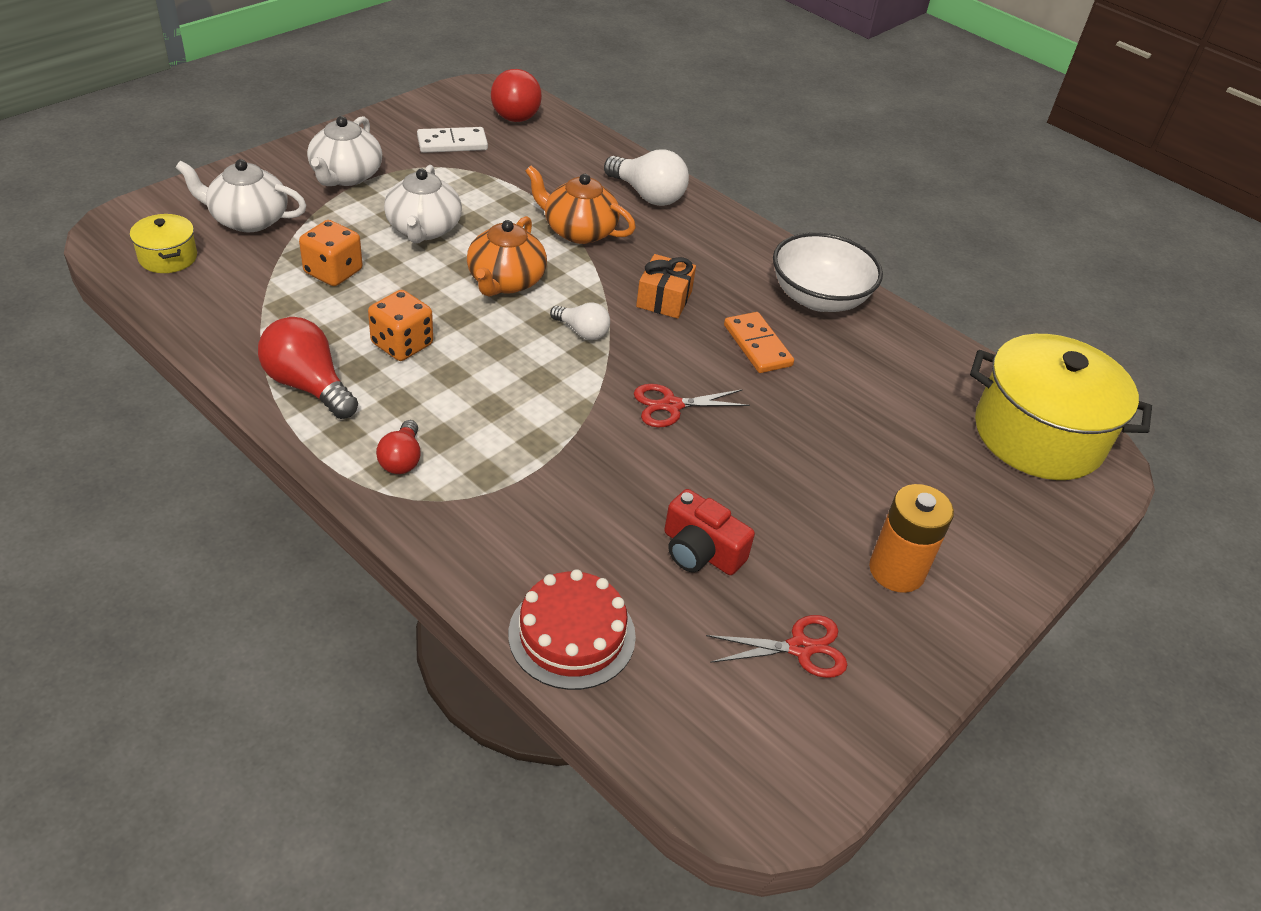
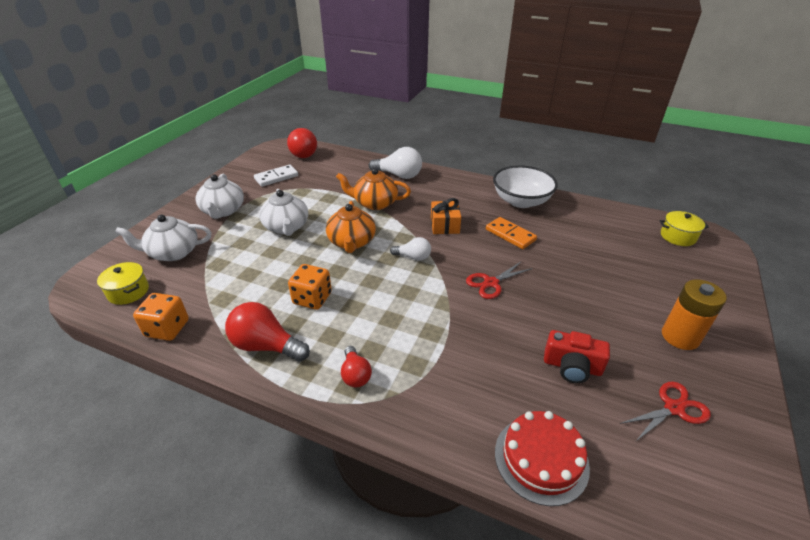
camera: 15 degrees left, 5 degrees down
(333, 272) = (244, 268): orange dice -> orange dice (167, 328)
(1038, 435) = (678, 236): yellow pot -> yellow pot, size x0.45

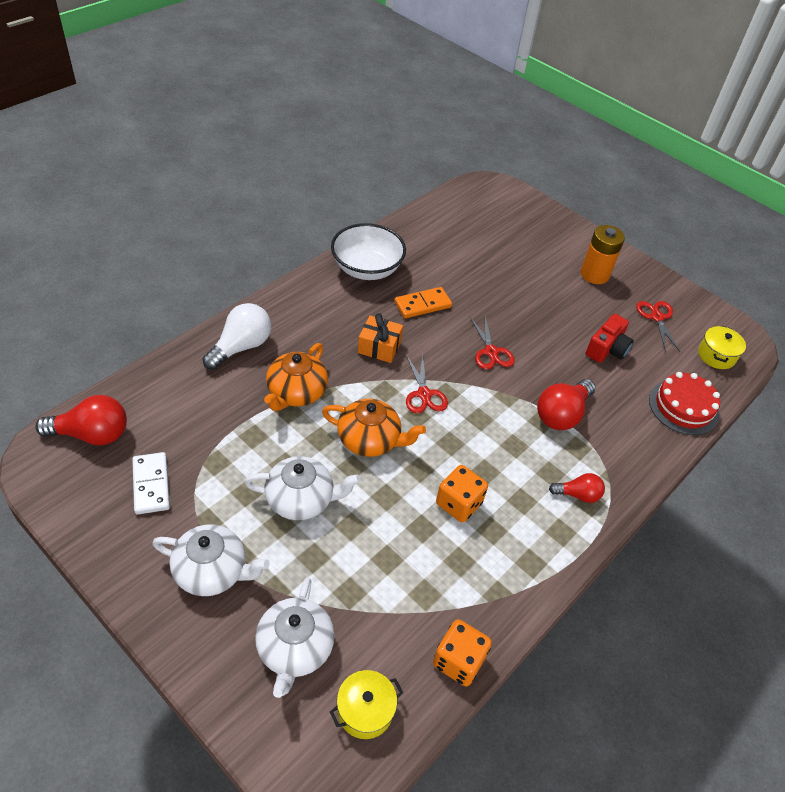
camera: 75 degrees left, 10 degrees up
(266, 346) = (518, 561): red light bulb -> red light bulb (562, 414)
(413, 257) = (424, 394): white light bulb -> red scissors
(678, 236) = (478, 203): yellow pot -> yellow pot (716, 355)

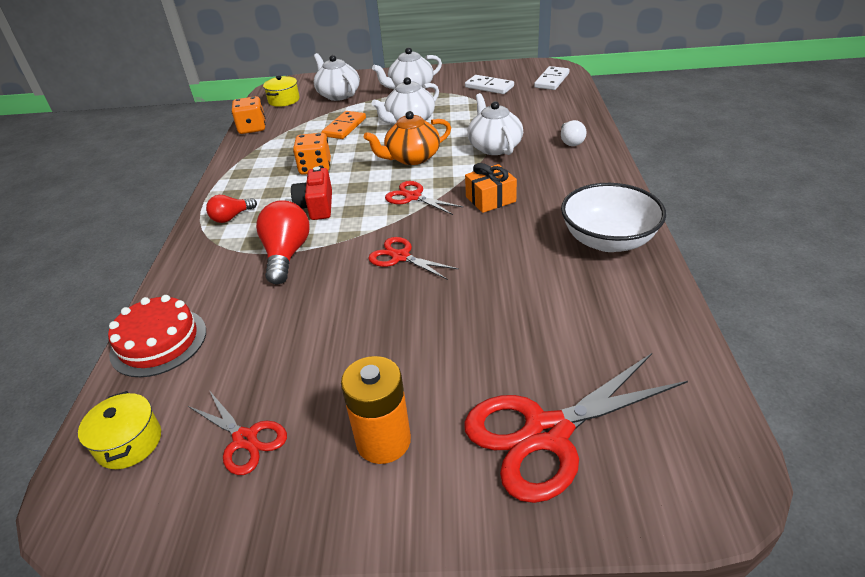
camera: 145 degrees right, 10 degrees down
(92, 434) = (551, 80): red light bulb -> white domino
(241, 347) = (571, 141): white light bulb -> white light bulb, size x0.59
(296, 392) = (494, 147): orange teapot -> white teapot
(422, 305) = (512, 249): orange domino -> orange domino (344, 127)
(526, 232) = (547, 433): none -> red scissors
(607, 349) = (286, 343): red camera -> red camera (316, 206)

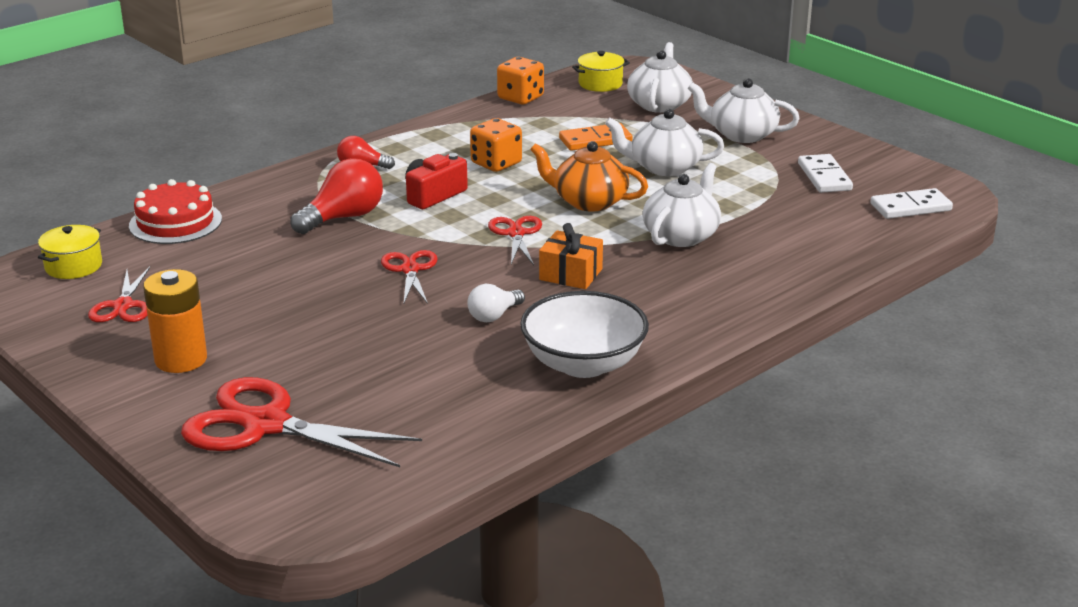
camera: 45 degrees right, 10 degrees down
(571, 141) = (764, 274): white light bulb -> white light bulb (494, 316)

